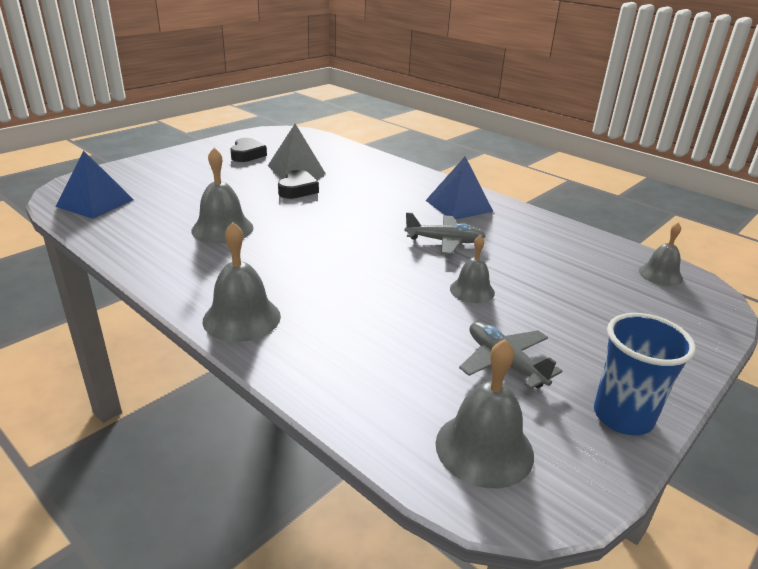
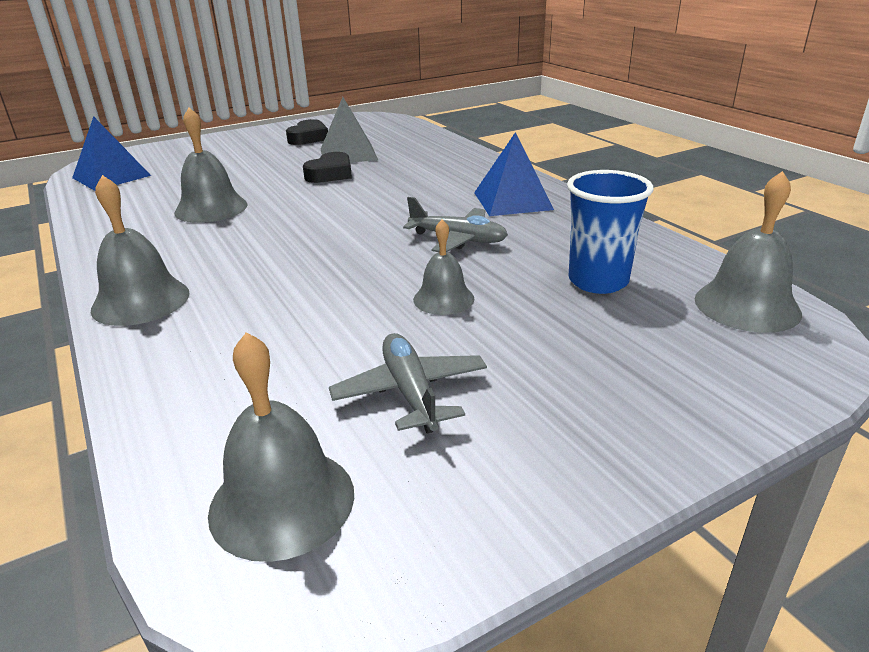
camera: 20 degrees right, 0 degrees up
(623, 417) = (525, 495): blue cup -> blue cup (598, 281)
(660, 274) = (747, 305): grey bell -> grey bell, size x1.55

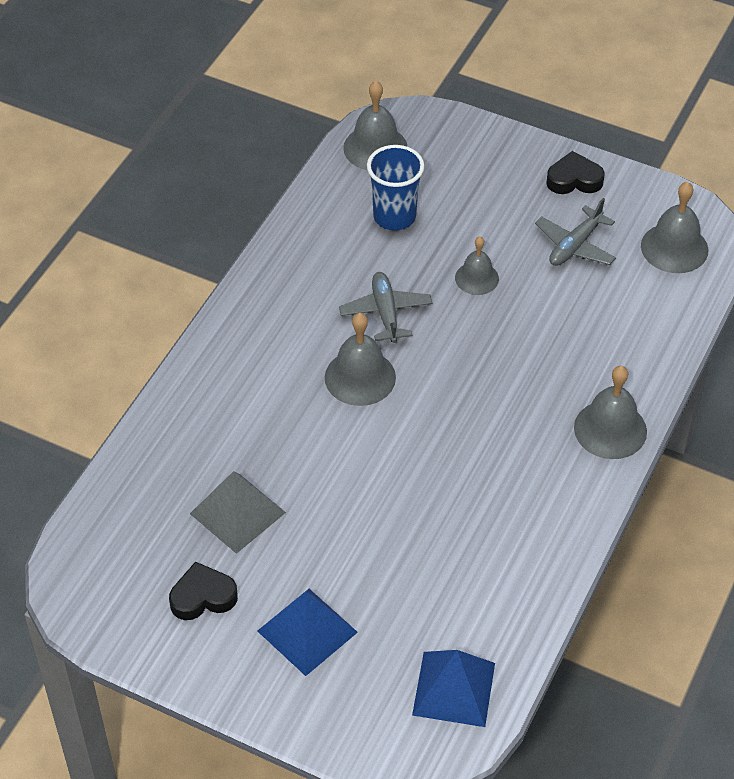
camera: 125 degrees left, 20 degrees up
(211, 208) = (455, 518): grey bell -> grey bell (360, 377)
(330, 174) = (308, 486): black heart -> black heart (574, 179)
(512, 201) = (283, 314): blue pyramid -> blue pyramid (307, 631)

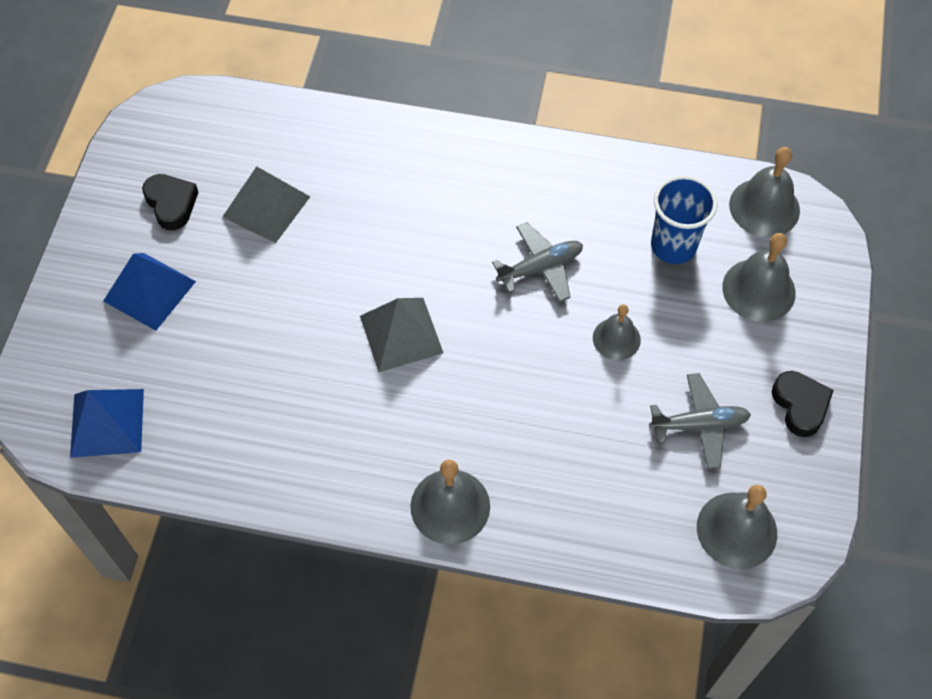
camera: 75 degrees right, 10 degrees up
(360, 377) = (451, 264): grey bell -> grey bell (758, 290)
(424, 430) = (401, 334): none -> grey pyramid
(575, 245) = (699, 425): grey plane -> grey plane turned 150 degrees clockwise

